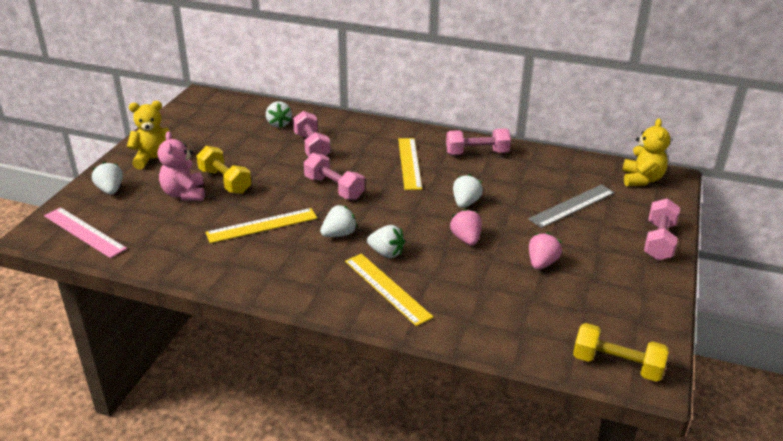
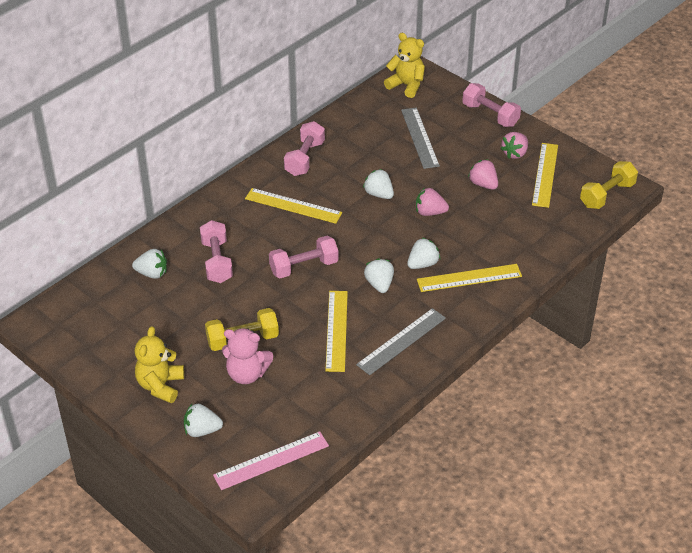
camera: 65 degrees left, 10 degrees up
(267, 266) = (401, 341): none -> grey ruler
(311, 146) = (217, 261): pink dumbbell -> pink dumbbell turned 75 degrees clockwise
(602, 304) = (545, 174): none -> yellow ruler
(614, 273) = (515, 153): none -> pink strawberry

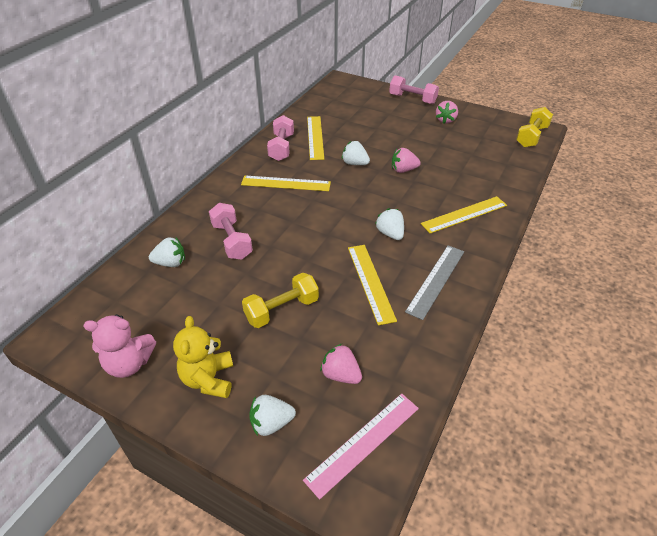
camera: 15 degrees left, 0 degrees up
(247, 374) = (299, 345): pink teddy bear -> pink teddy bear (129, 364)
(304, 267) = (315, 231): pink dumbbell -> none
(406, 85) = (340, 90): yellow teddy bear -> none
(420, 137) = (367, 120): grey ruler -> none
(422, 264) = (419, 210): white strawberry -> none
(483, 184) = (434, 144): pink strawberry -> pink strawberry (341, 374)
(545, 174) = (476, 130): yellow ruler -> yellow ruler (315, 137)

